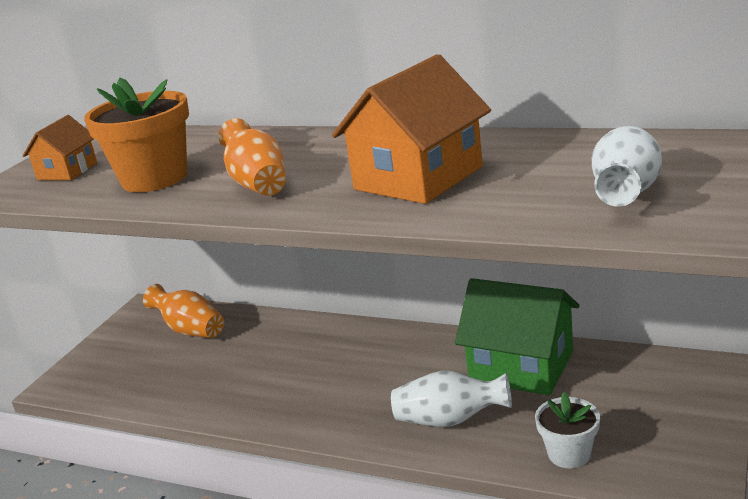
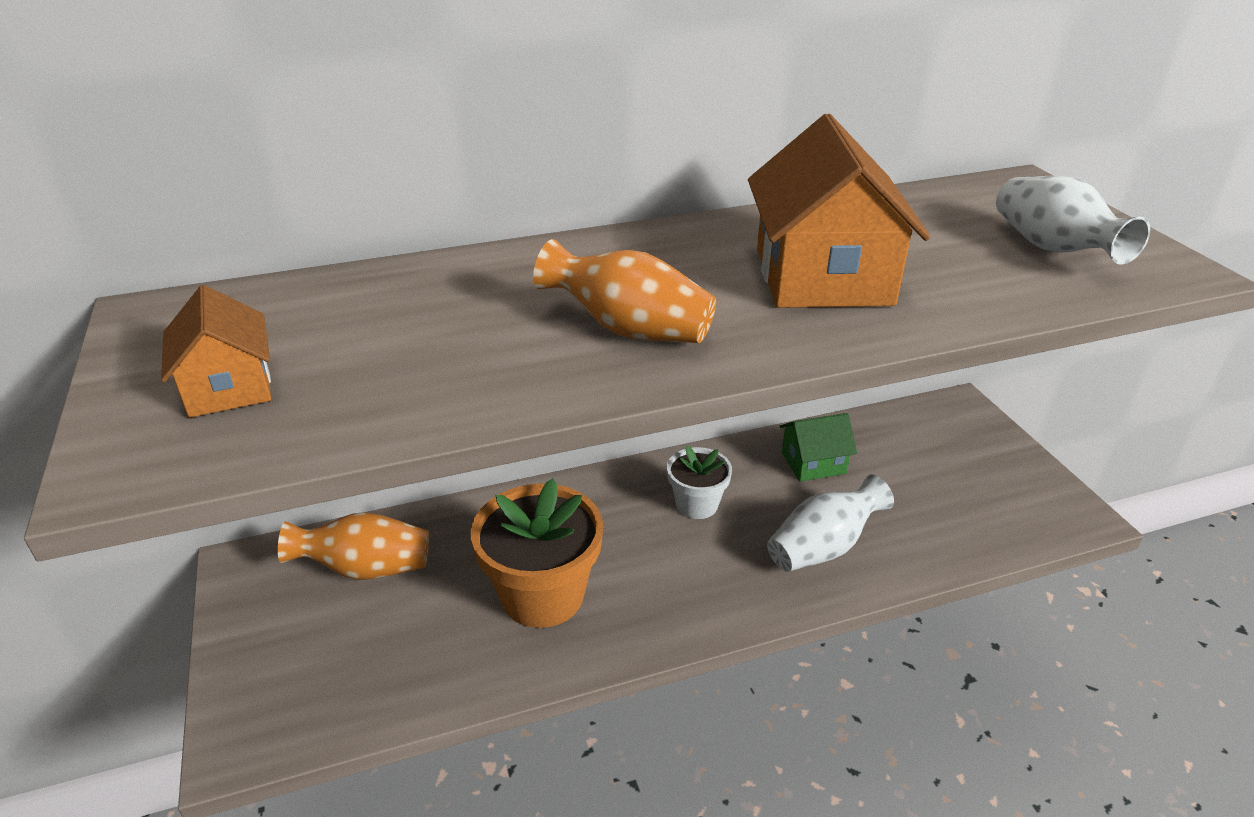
camera: 45 degrees left, 10 degrees up
(154, 178) = (439, 360): orange flower pot -> orange flower pot (542, 595)
(521, 366) = (813, 463): green house -> green house, size x0.54
(569, 454) = (961, 533): white flower pot -> white flower pot (697, 504)

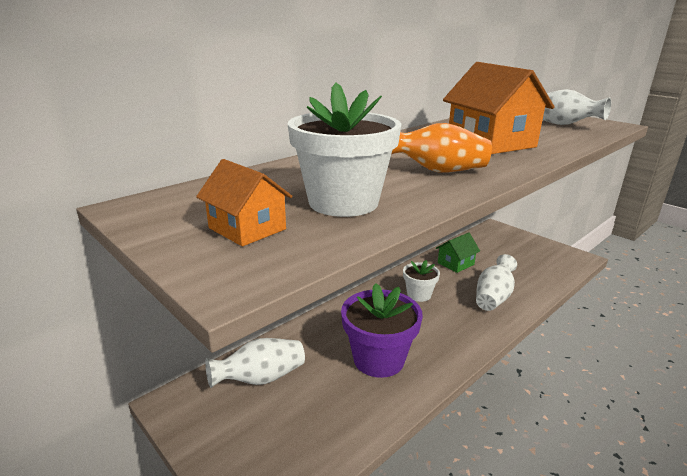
camera: 25 degrees left, 10 degrees down
(366, 568) = (261, 378): orange vase -> white vase
(402, 367) = (343, 202): none -> white flower pot
(542, 595) = (378, 359): orange flower pot -> purple flower pot

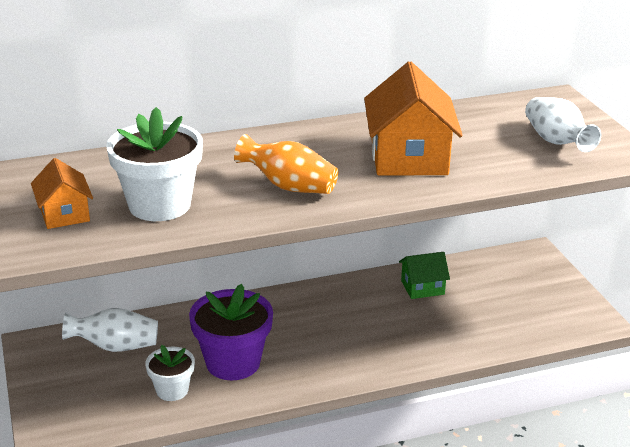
camera: 25 degrees right, 5 degrees up
(419, 295) = (338, 312): white flower pot -> white flower pot (172, 390)
(493, 297) = (421, 338): white vase -> none

